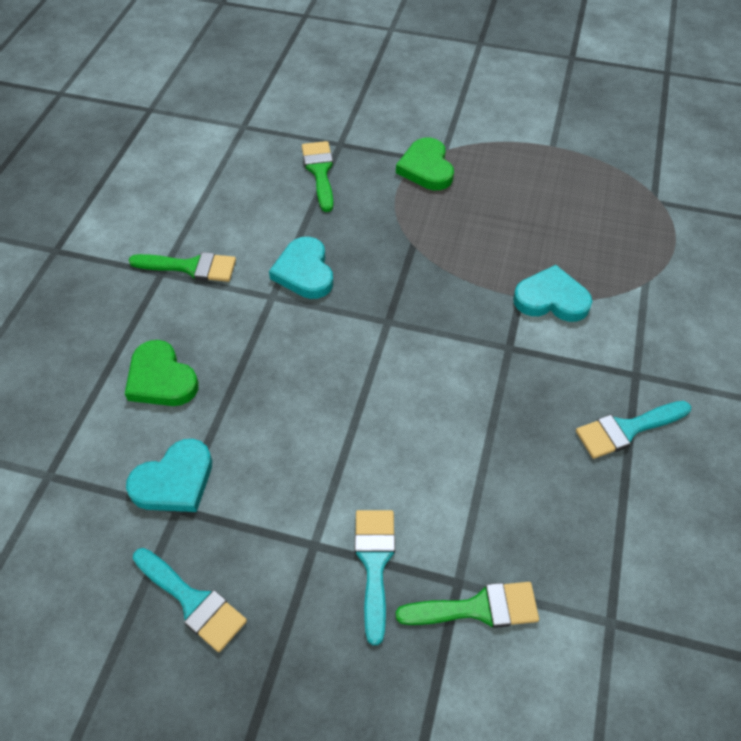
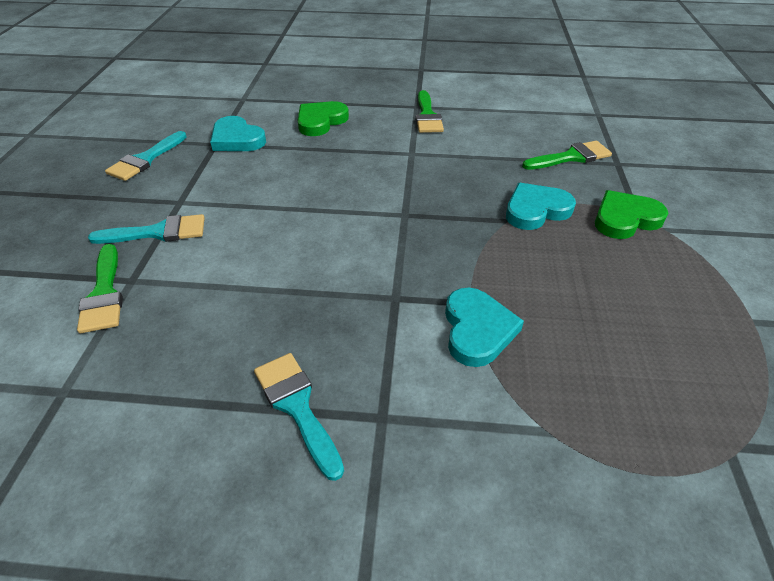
camera: 80 degrees right, 10 degrees down
(304, 272) = (445, 164): turquoise heart -> turquoise heart (536, 210)

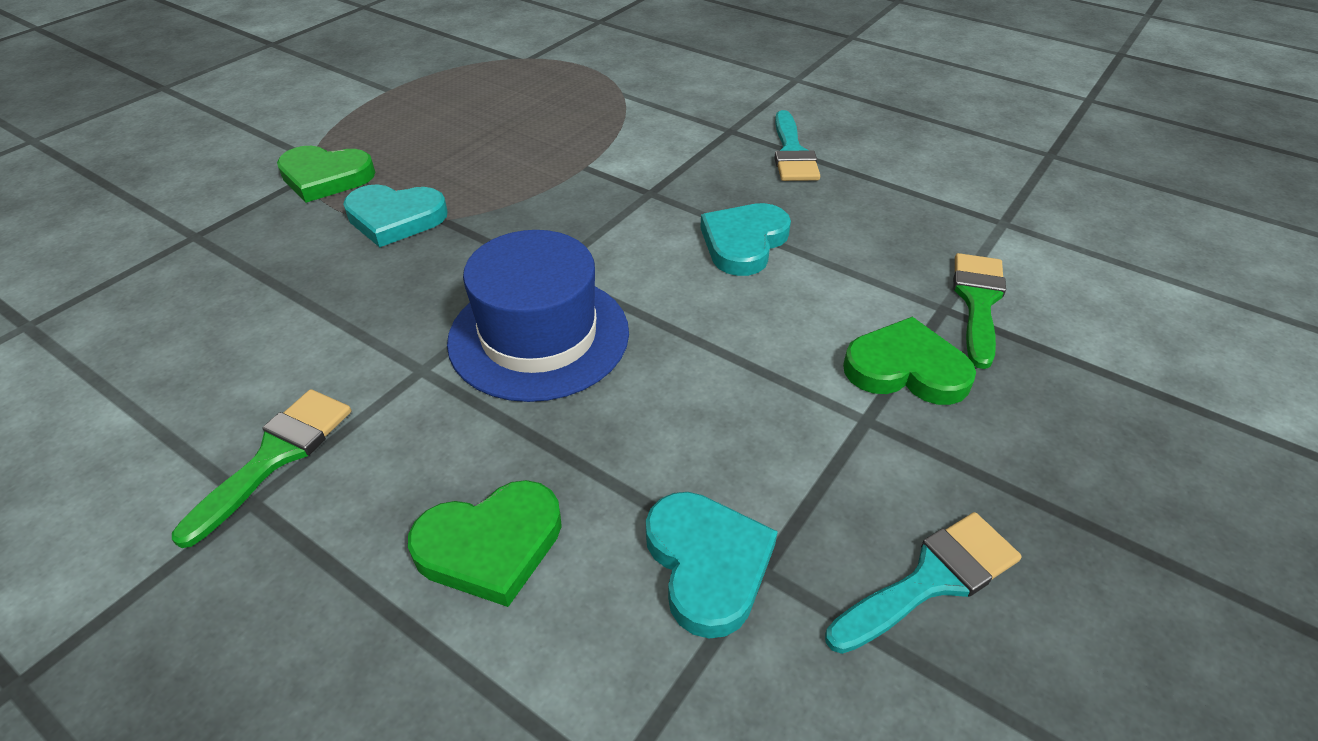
camera: 150 degrees left, 0 degrees up
(158, 232) = (906, 369): turquoise brush -> green heart
(373, 182) = (539, 336): none -> blue hat
(477, 330) = (603, 149): turquoise heart -> turquoise heart (744, 243)
(571, 157) = (226, 266): green brush -> none

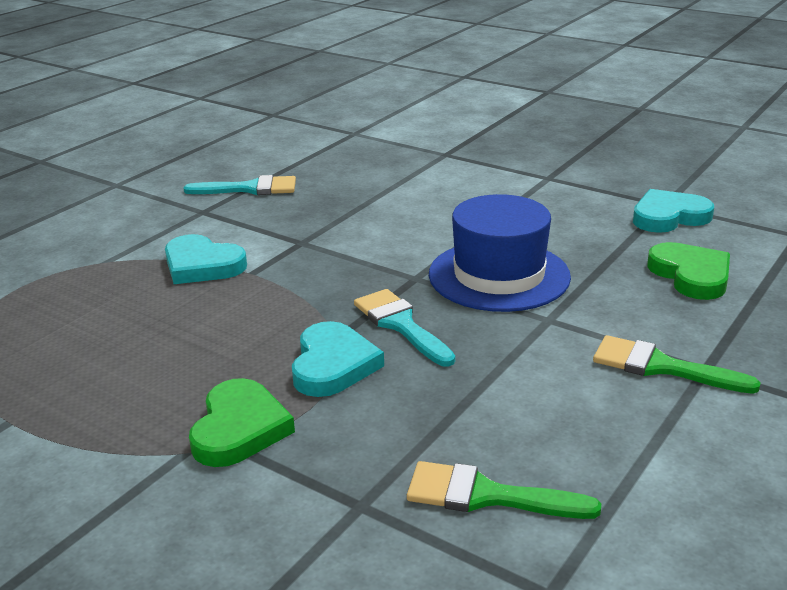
camera: 90 degrees left, 15 degrees down
(744, 243) = (377, 207): turquoise heart -> turquoise heart (202, 265)
(906, 369) = (503, 166): green heart -> none
(931, 579) = (649, 170): turquoise brush -> turquoise brush (400, 325)
(978, 302) = (438, 145): green brush -> green brush (486, 496)

